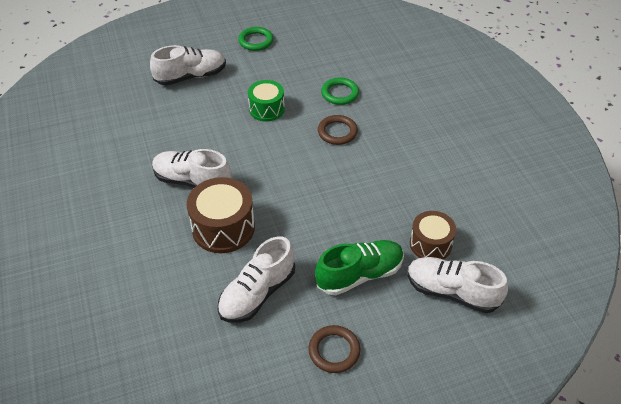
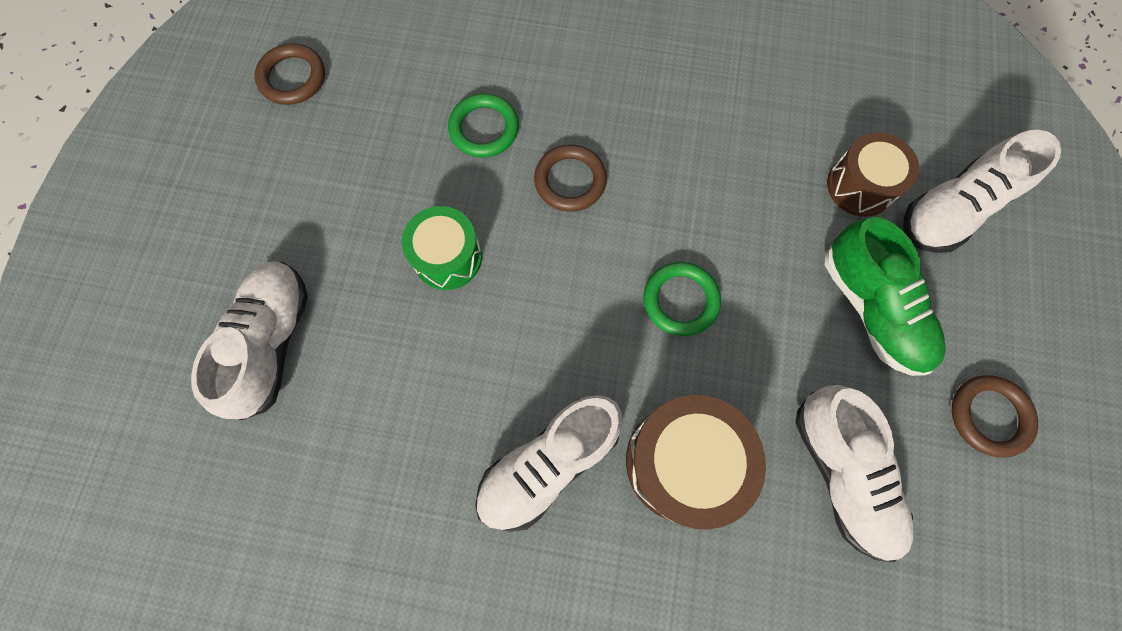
camera: 60 degrees left, 25 degrees up
(256, 41) = (255, 184): green ring -> green ring (680, 300)
(313, 28) = (292, 78): none -> brown ring
(359, 275) = (871, 308): green shoe -> green shoe turned 150 degrees clockwise

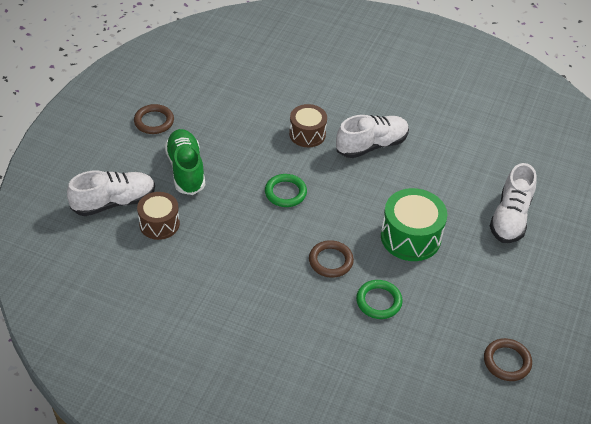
camera: 170 degrees left, 25 degrees down
(447, 257) = (410, 237): green drum -> green drum, size x1.52
(682, 462) = (307, 134): brown drum -> brown drum, size x0.66
(841, 473) = (235, 117): white shoe -> none

